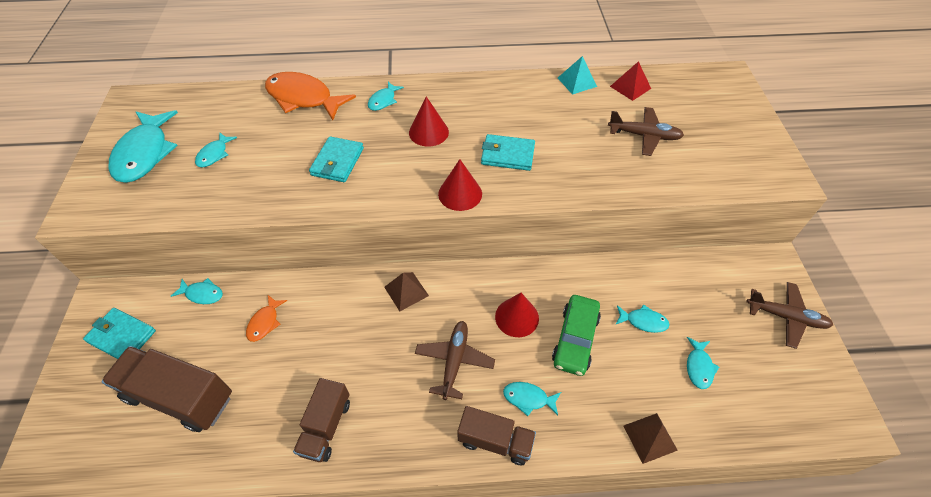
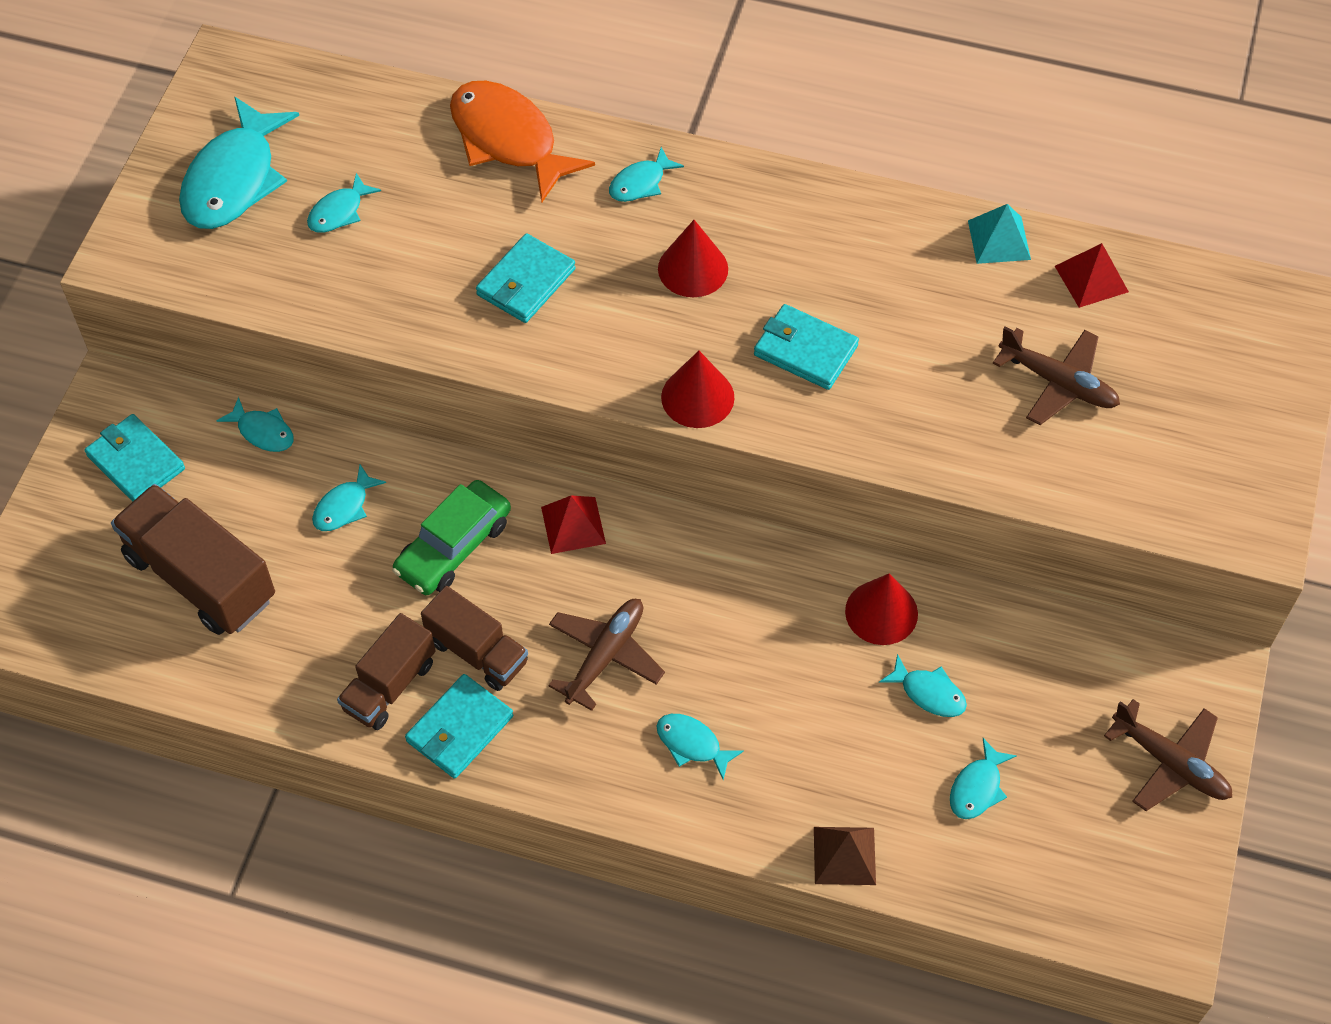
camera: 20 degrees right, 5 degrees up
(265, 322) = (344, 506): orange fish -> turquoise fish
(381, 440) = (460, 729): none -> turquoise wallet
(406, 291) = (573, 525): brown pyramid -> red pyramid
(495, 441) = (618, 784): brown truck -> brown truck (477, 652)
(517, 317) = (729, 621): red cone -> red cone (881, 612)
(575, 339) = (805, 684): green car -> green car (453, 546)

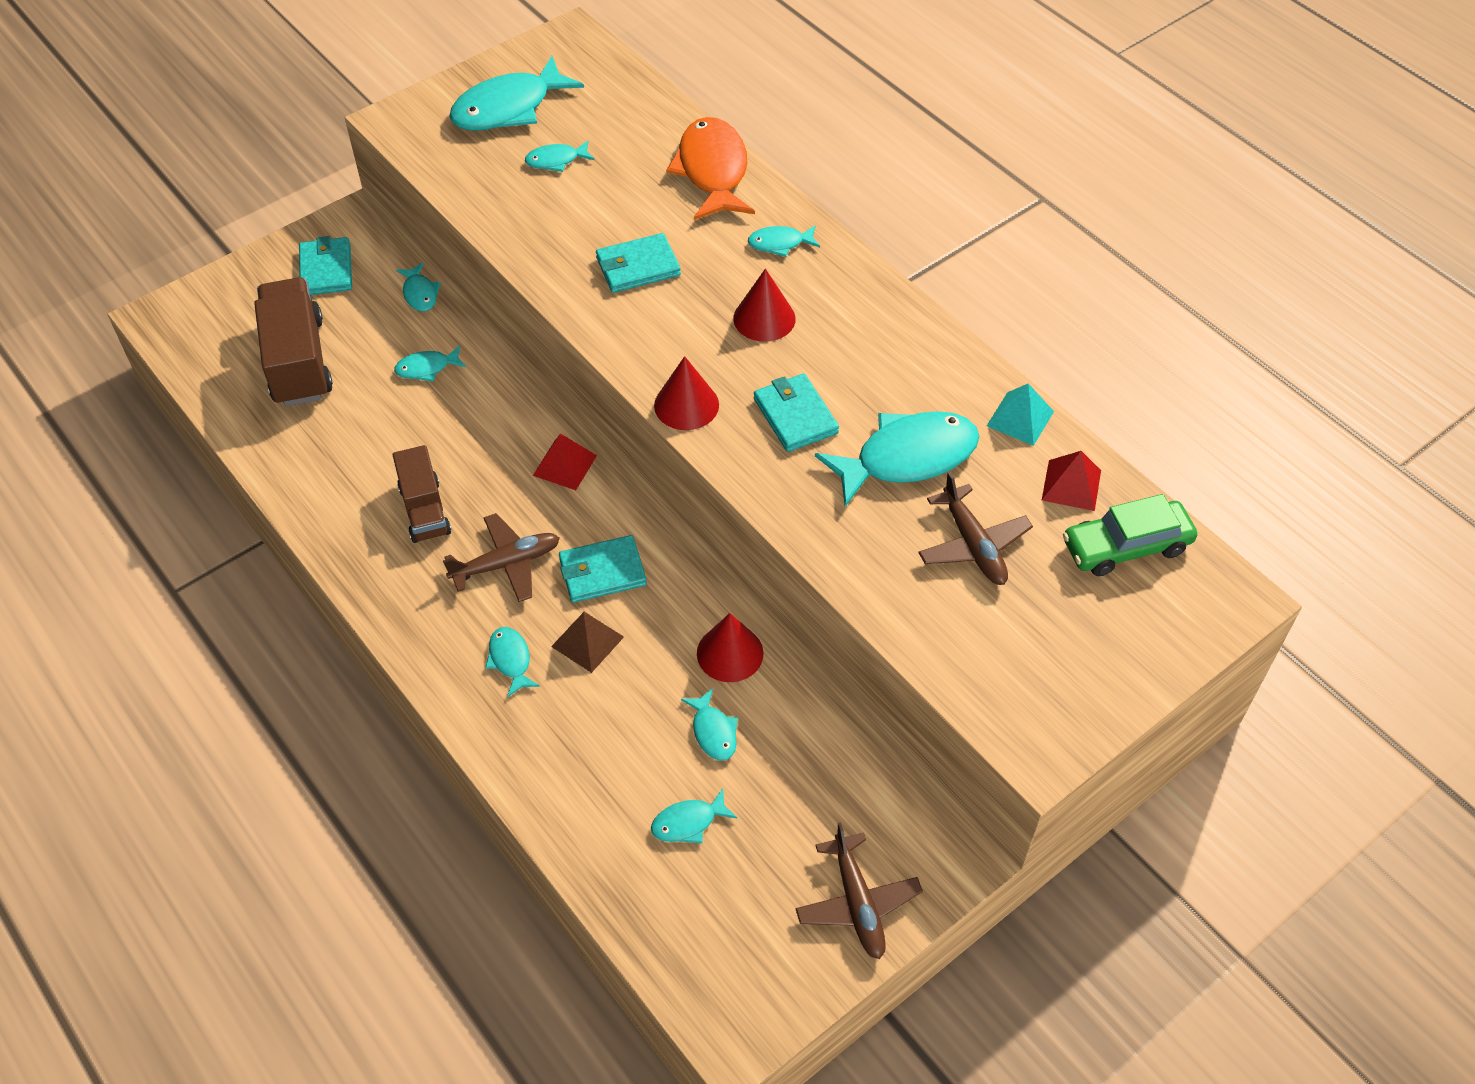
camera: 35 degrees right, 5 degrees down
(389, 685) = (349, 498): brown truck -> none
(453, 546) = (472, 433): green car -> green car (1126, 546)
(460, 729) = (367, 553): turquoise wallet -> turquoise wallet (602, 572)
(844, 855) = (546, 806): brown pyramid -> brown pyramid (587, 641)
(936, 334) = (907, 458): none -> turquoise fish

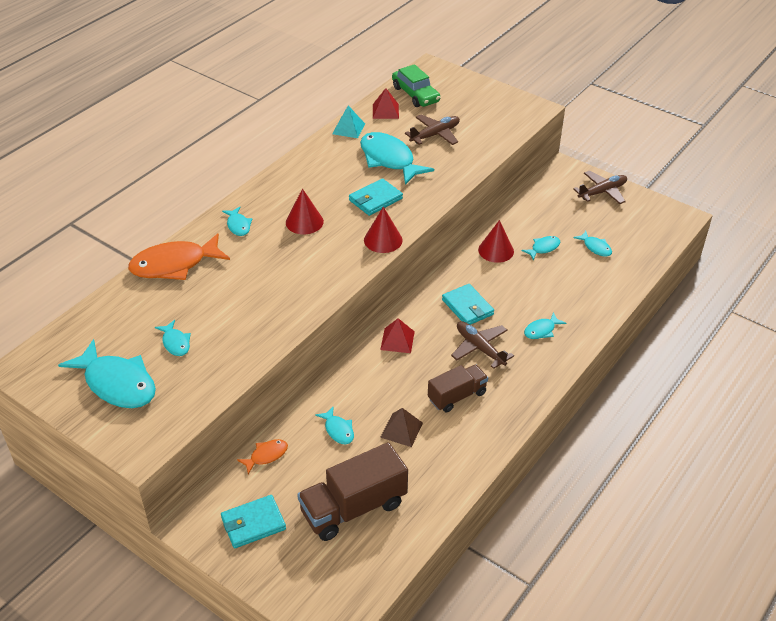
camera: 105 degrees left, 10 degrees down
(420, 293) = (266, 456): turquoise fish -> orange fish
(587, 641) = (514, 303): brown pyramid -> brown pyramid (401, 430)
(638, 267) = (275, 281): turquoise wallet -> none

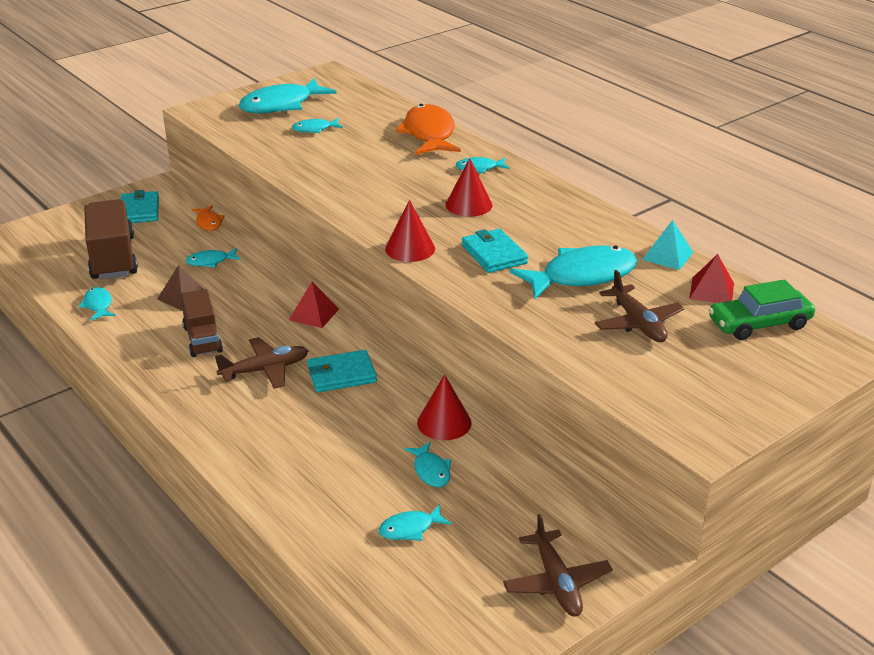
camera: 105 degrees right, 10 degrees down
(541, 330) = (265, 427): turquoise fish -> turquoise fish (98, 305)

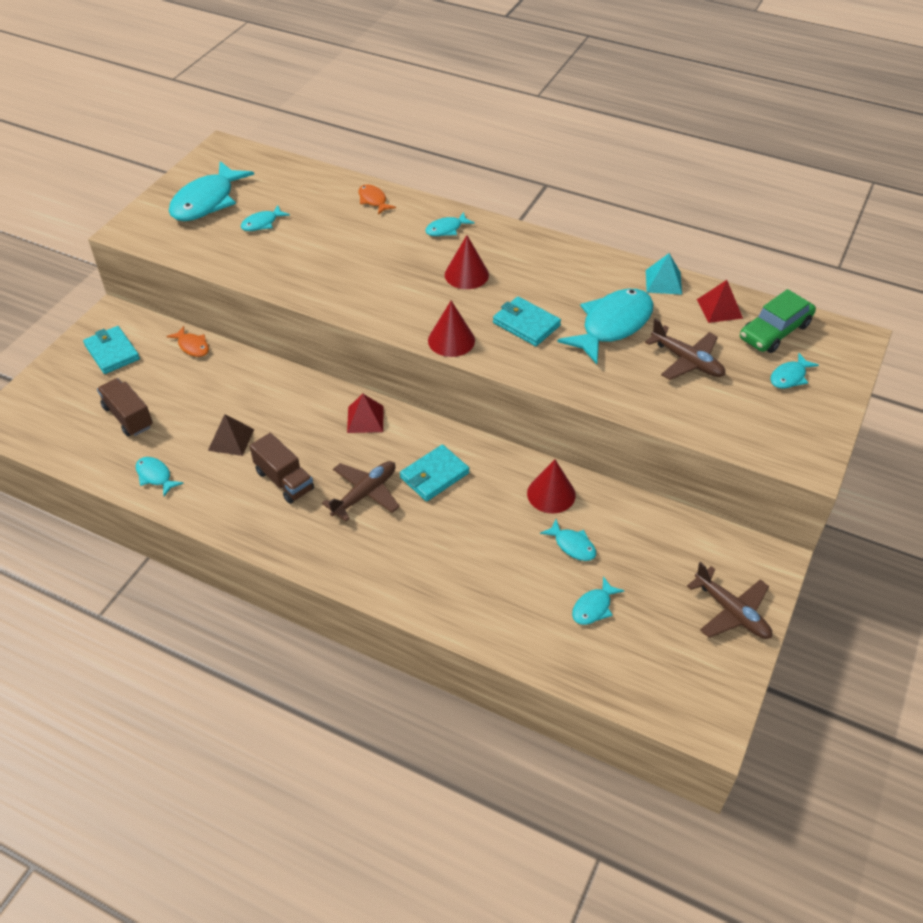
camera: 25 degrees left, 15 degrees up
(113, 258) = (128, 417): brown truck -> brown truck, size x0.63
(210, 261) = (228, 391): turquoise fish -> turquoise fish (789, 377)
(429, 134) = (373, 200): orange fish -> orange fish, size x0.48

